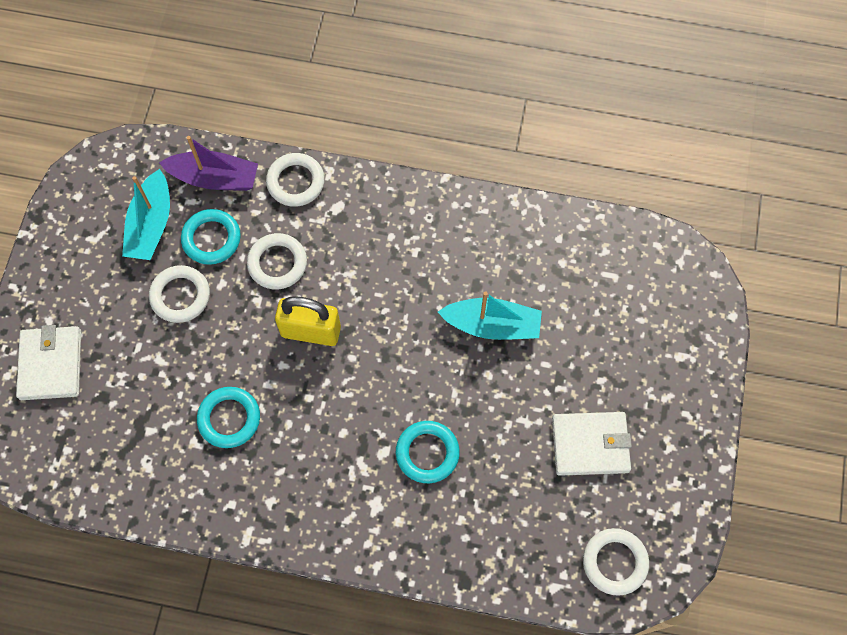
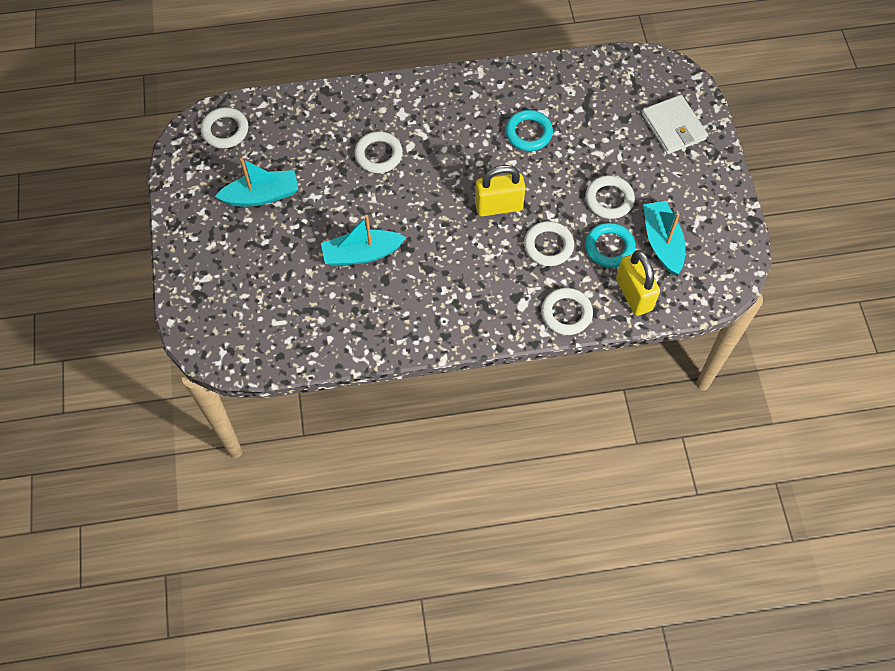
camera: 160 degrees right, 5 degrees down
(214, 178) = (634, 294): purple boat -> yellow padlock
(427, 453) = (378, 155): turquoise ring -> white ring
(590, 444) = (261, 195): white wallet -> turquoise boat

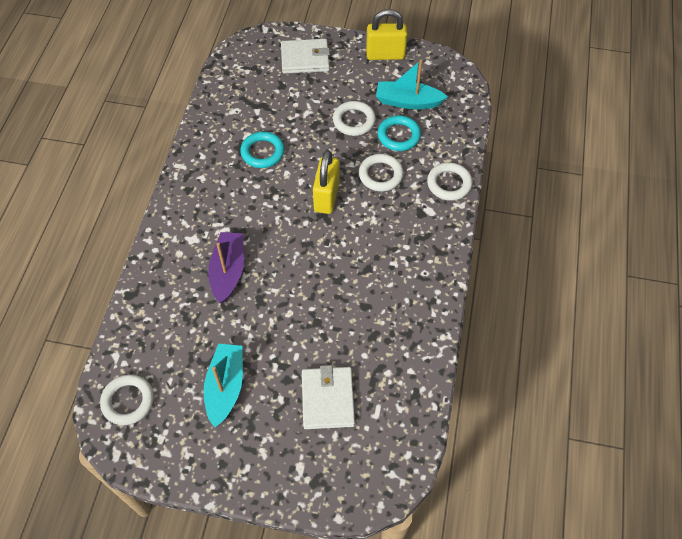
camera: 70 degrees left, 5 degrees down
(277, 278) = (327, 399): none -> white wallet
(362, 254) = (330, 317): turquoise boat -> none
(378, 155) = (228, 271): white ring -> purple boat
(634, 294) = (448, 135): yellow padlock -> yellow padlock (385, 55)

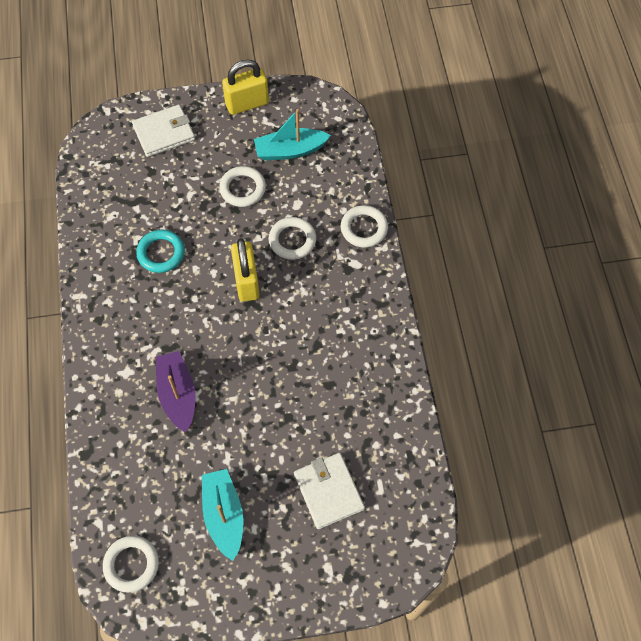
camera: 20 degrees left, 5 degrees up
(398, 136) = (294, 191): turquoise ring -> none

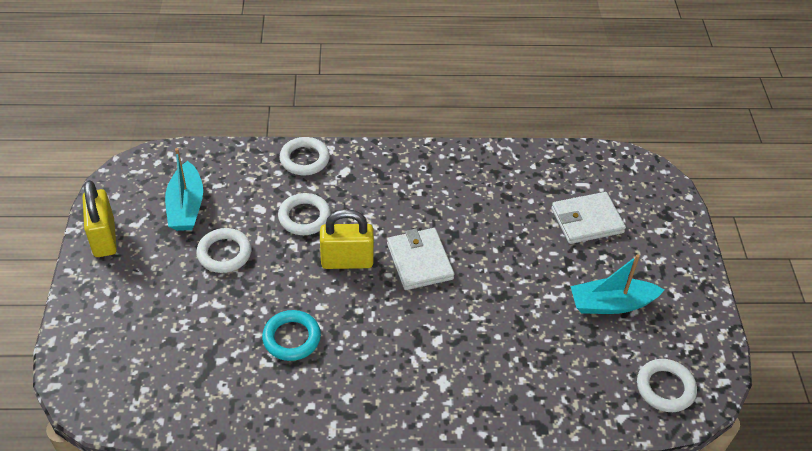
camera: 85 degrees left, 15 degrees down
(164, 133) = (115, 324): white wallet -> white wallet (419, 261)
(178, 394) = (476, 334): purple boat -> none

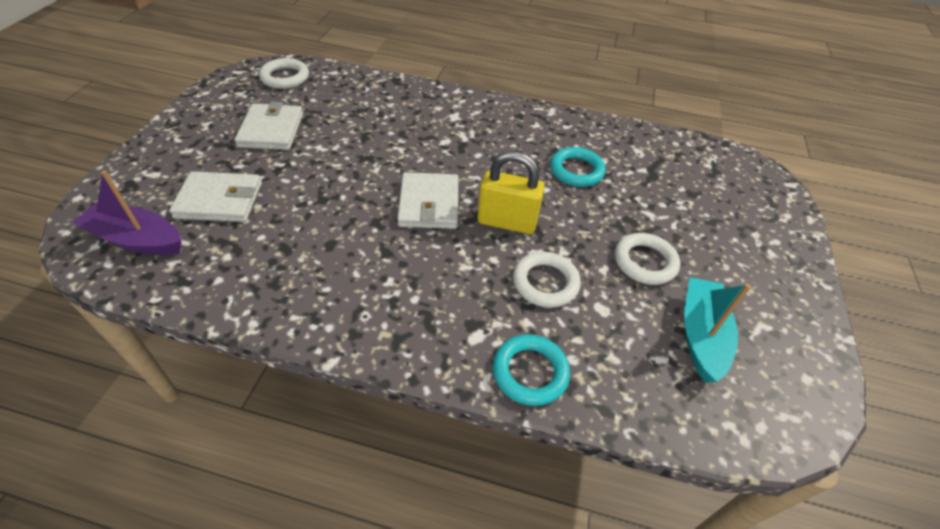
camera: 165 degrees left, 0 degrees up
(104, 238) = (798, 315): yellow padlock -> none
(304, 159) = (530, 372): white ring -> turquoise ring
(611, 304) = (271, 130): turquoise boat -> white wallet
(612, 177) = (137, 239): none -> purple boat

